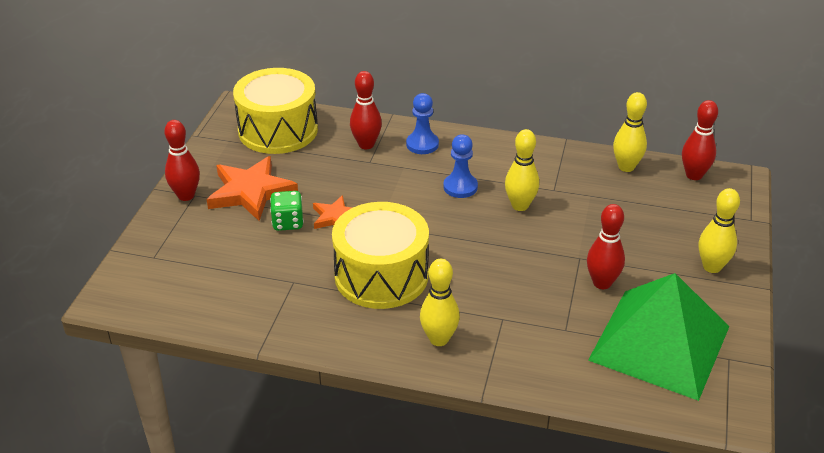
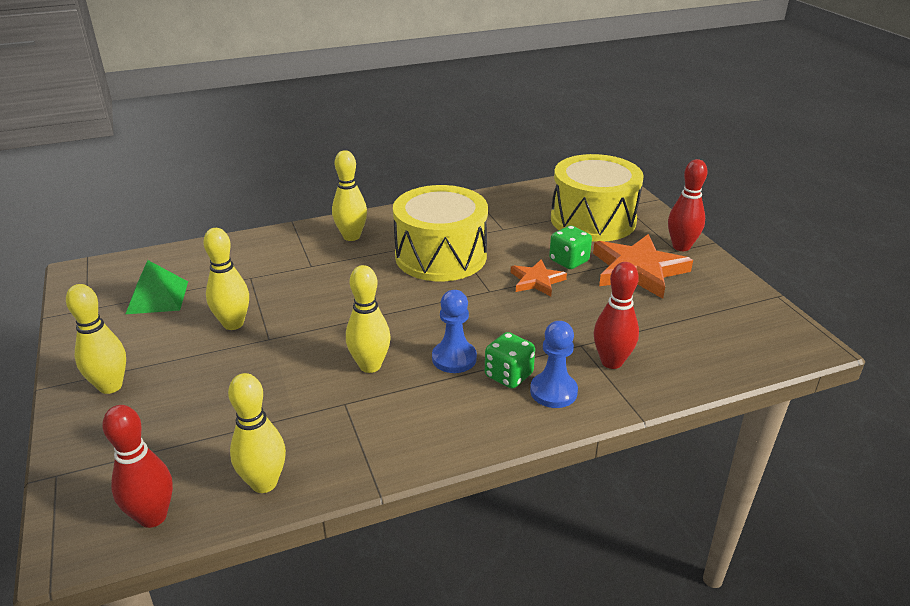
camera: 145 degrees right, 5 degrees down
(278, 130) = (721, 336): yellow drum -> yellow drum (593, 220)
(437, 163) = (508, 375): none -> green dice
(602, 283) = (233, 324): red bowling pin -> yellow bowling pin
(660, 343) = (157, 297): green pyramid -> green pyramid, size x0.47

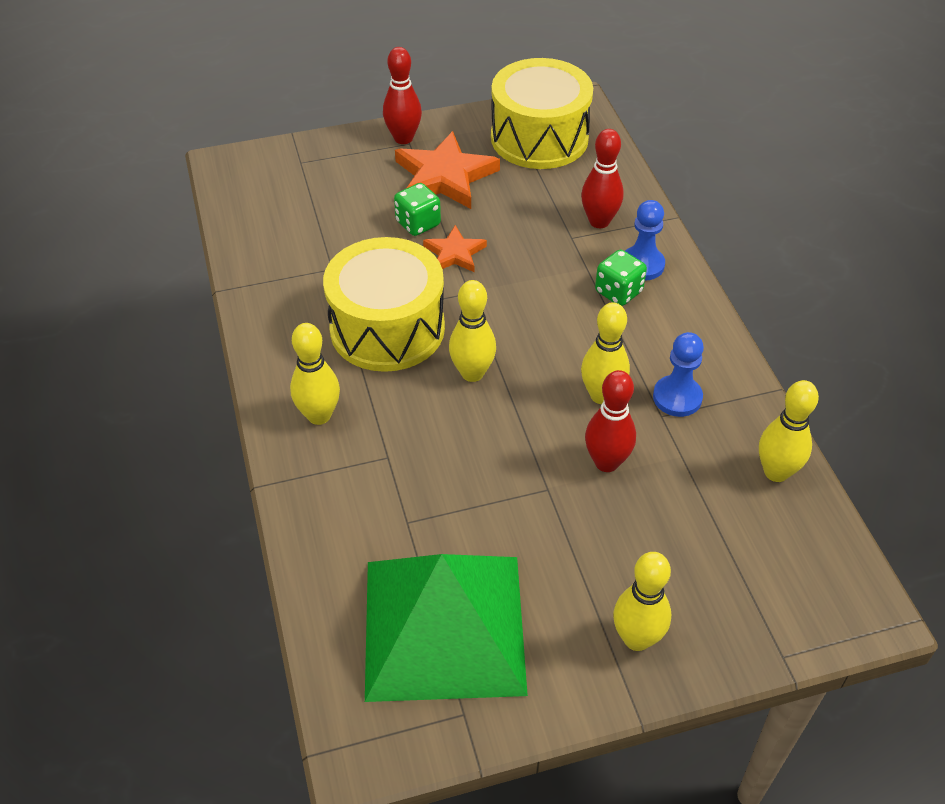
camera: 85 degrees left, 15 degrees up
(153, 517) = (827, 554): red bowling pin -> red bowling pin (606, 462)
(157, 297) = (444, 626): green pyramid -> green pyramid, size x2.11
(233, 324) = (515, 528): yellow bowling pin -> yellow bowling pin (472, 373)
(454, 358) = (591, 329): blue pawn -> blue pawn (677, 397)
(593, 220) = (329, 191): yellow drum -> yellow drum (539, 138)

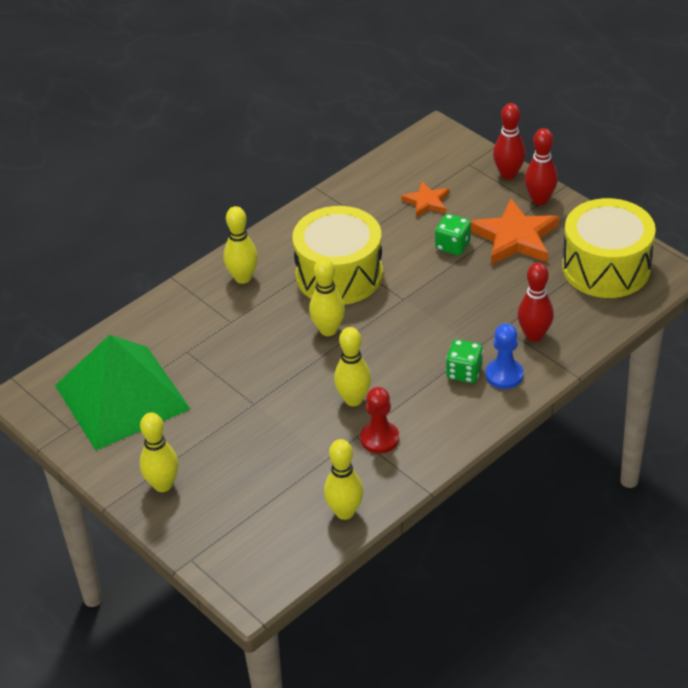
camera: 65 degrees right, 5 degrees down
(454, 253) = (437, 276): orange star -> orange star (426, 202)
(606, 462) = (294, 423): red bowling pin -> red bowling pin (508, 174)
(677, 397) = (379, 438): blue pawn -> red pawn

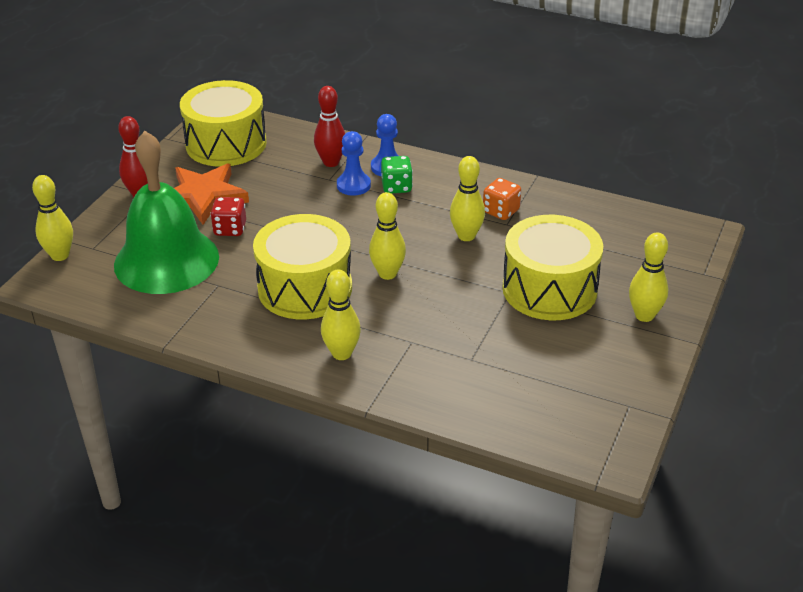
camera: 115 degrees left, 5 degrees down
(121, 397) = (563, 382): green pyramid -> none
(240, 432) = (549, 289): none -> yellow drum
(345, 512) = (590, 209): yellow bowling pin -> yellow bowling pin (60, 255)
(379, 438) = (501, 211): red pawn -> orange dice
(426, 202) = (166, 260): orange star -> green bell
(452, 246) = (230, 229): green dice -> red dice
(483, 342) = (353, 185): none -> blue pawn
(508, 174) = (104, 220): red bowling pin -> none

